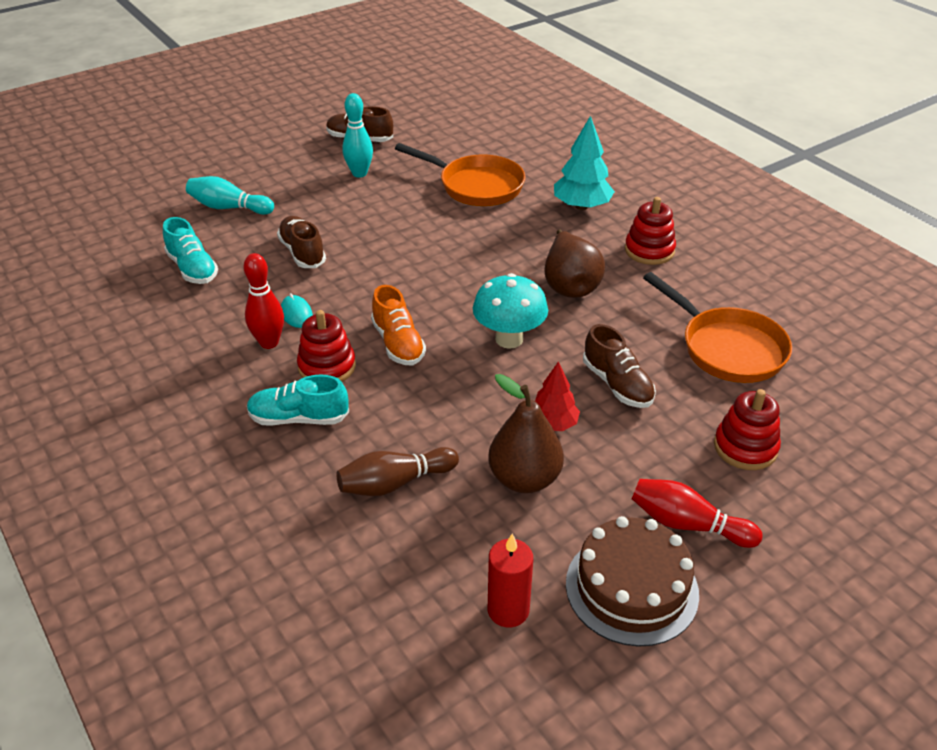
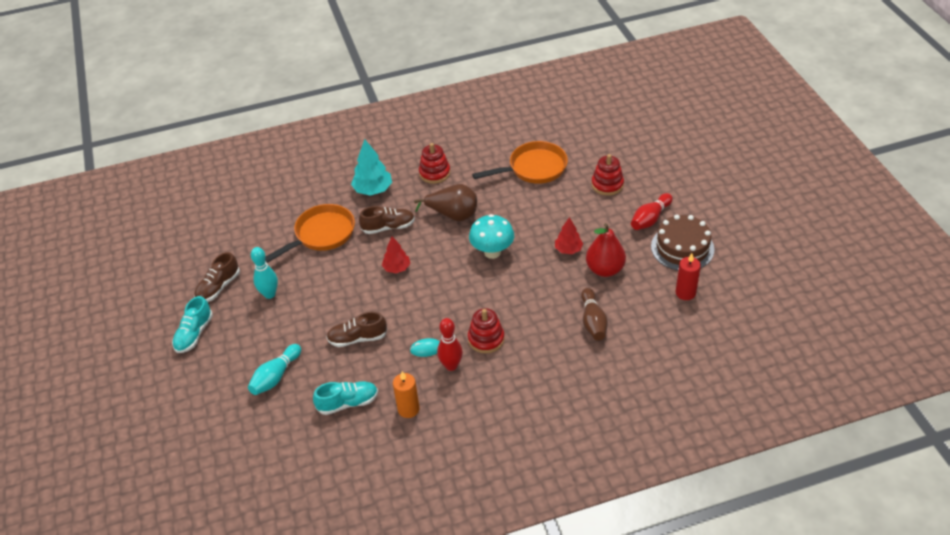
camera: 70 degrees left, 5 degrees up
(186, 320) = (408, 409): none -> orange candle
(299, 418) = (528, 357): turquoise shoe -> turquoise shoe (194, 334)
(398, 343) = (477, 302): orange shoe -> none
(439, 257) = (397, 268): none -> red tree
(524, 479) = (605, 269): brown pear -> red pear
(617, 384) = (547, 217): brown shoe -> brown shoe (388, 227)

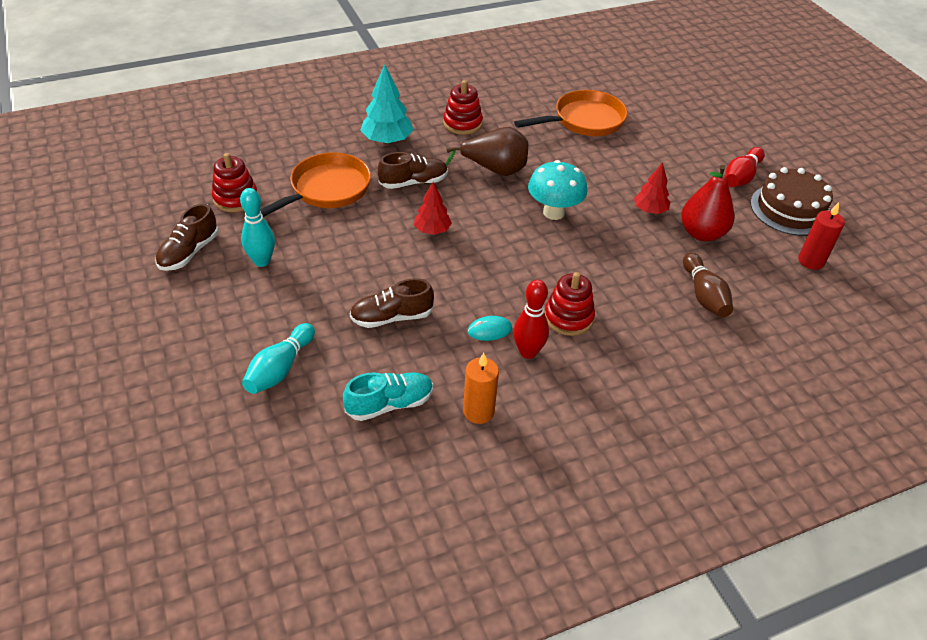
camera: 10 degrees left, 0 degrees up
(194, 334) = (157, 312): turquoise shoe -> none
(607, 185) = (678, 139): red stacking toy -> red stacking toy (235, 198)

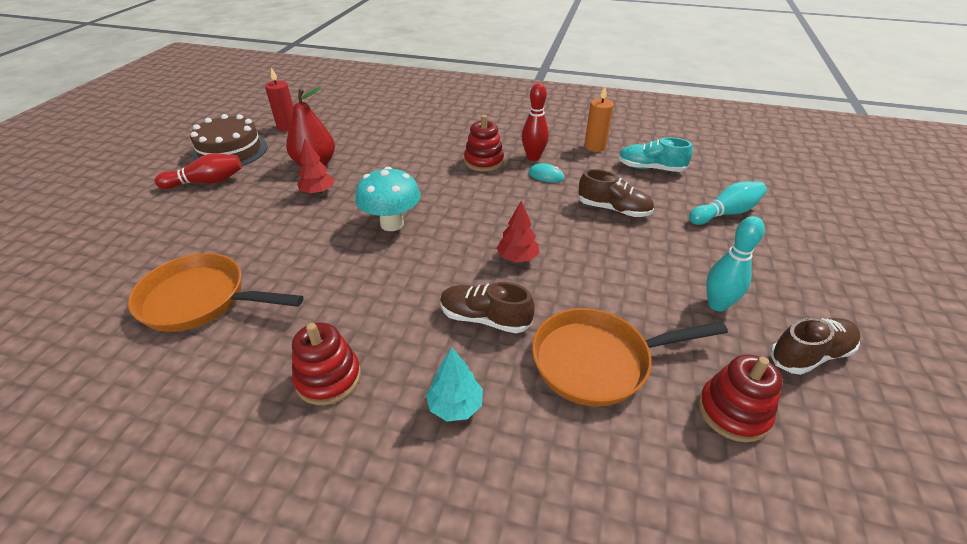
camera: 140 degrees left, 5 degrees down
(387, 140) = (455, 405): turquoise tree -> turquoise tree, size x0.65
(494, 170) = (383, 289): brown pear -> none
(704, 295) = (382, 138): brown bowling pin -> none

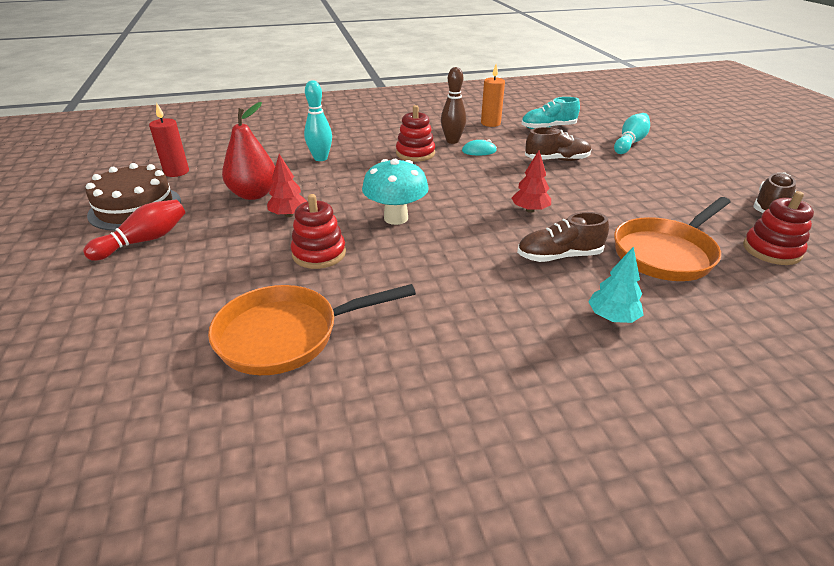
camera: 30 degrees left, 5 degrees down
(328, 378) = (493, 341): red stacking toy -> red stacking toy (319, 253)
(533, 157) = (452, 141): red bowling pin -> brown bowling pin
(717, 304) = (691, 196): turquoise bowling pin -> turquoise bowling pin (320, 158)

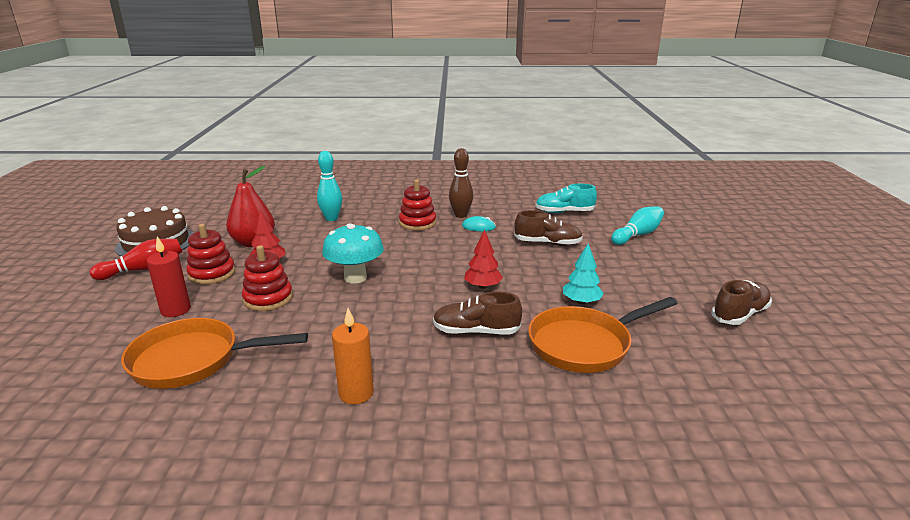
camera: 15 degrees right, 10 degrees down
(176, 172) = (208, 217): red candle -> red candle (175, 310)
(490, 123) = (510, 202): orange candle -> orange candle (356, 393)
(612, 317) = (481, 394): turquoise tree -> turquoise tree (581, 302)
(771, 250) = (701, 358): red stacking toy -> red stacking toy (212, 274)

